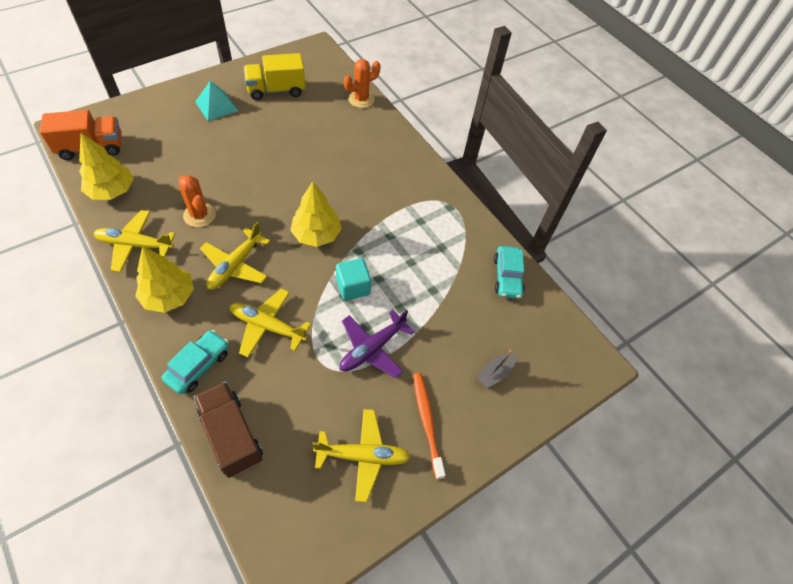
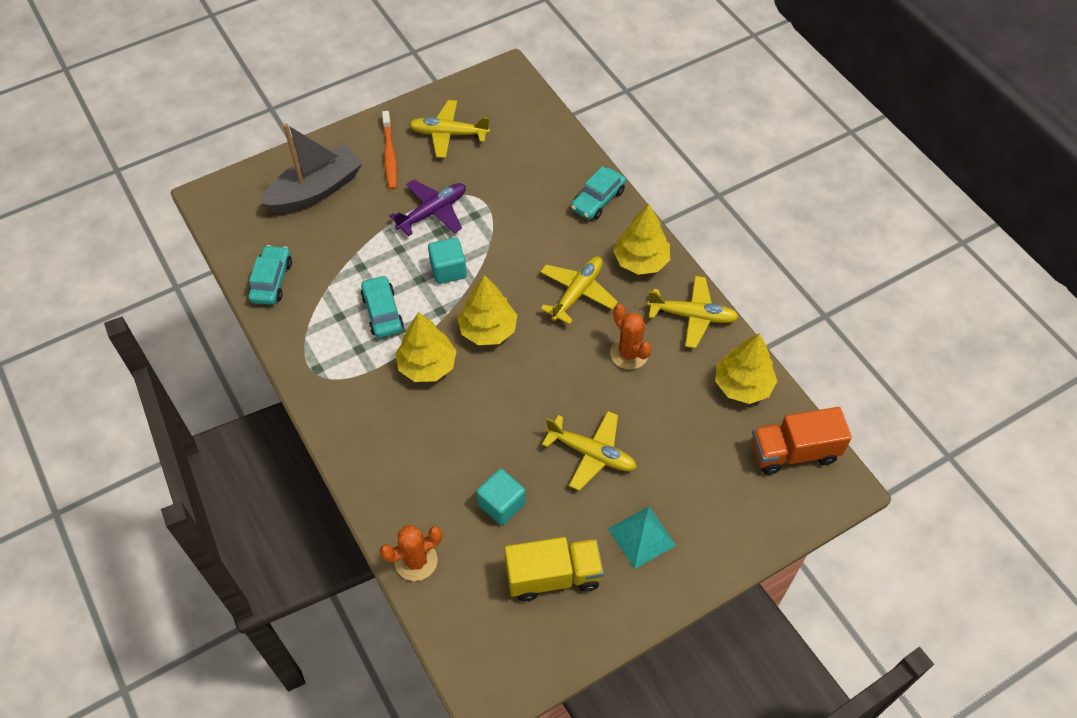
camera: 170 degrees left, 0 degrees up
(231, 435) = (560, 149): brown truck -> none
(267, 326) = (537, 232): yellow plane -> yellow plane (591, 453)
(307, 124) = (501, 504): none -> turquoise cube
(364, 208) = (427, 365): none -> yellow tree
(406, 249) = (382, 312): none -> turquoise car
(495, 373) = (316, 190): grey boat -> grey boat, size x2.24

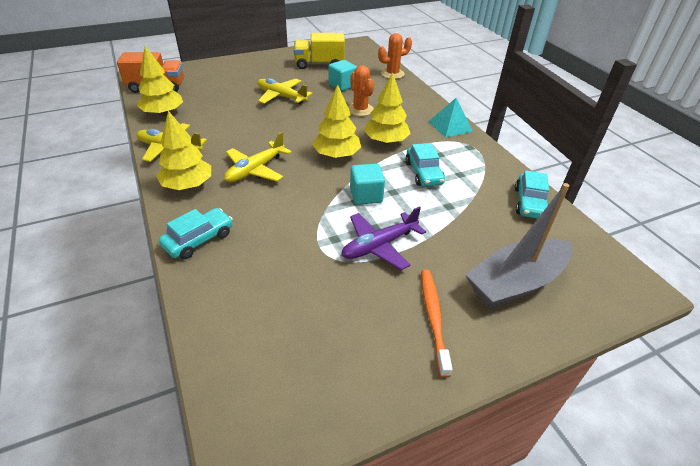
camera: 175 degrees left, 15 degrees down
(448, 134) = (355, 341): yellow plane -> none
(629, 353) = (233, 134): orange cactus -> orange cactus (360, 110)
(642, 537) = (266, 70): turquoise pyramid -> turquoise pyramid (450, 126)

